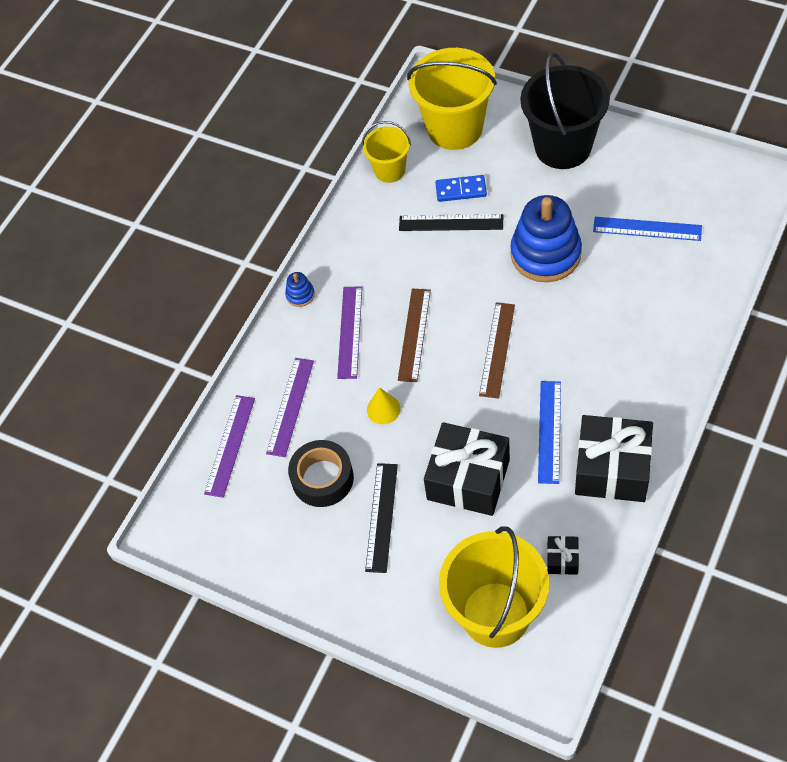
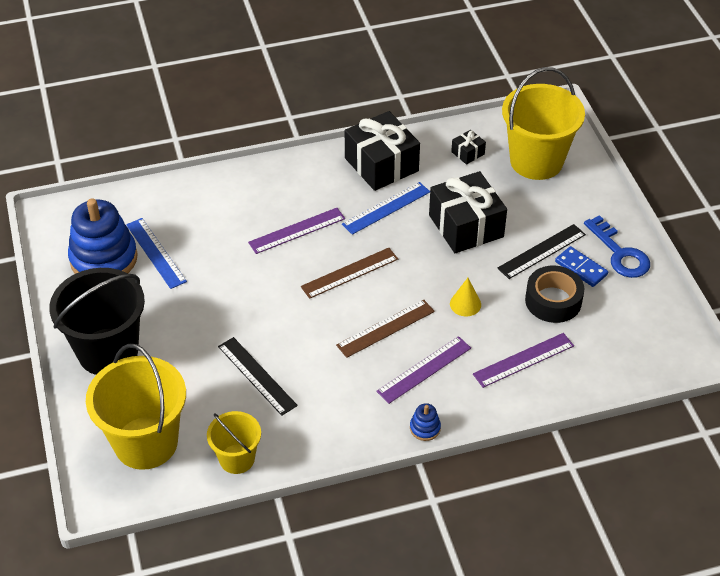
camera: 140 degrees left, 10 degrees down
(230, 445) = (593, 373): purple ruler -> purple ruler (297, 230)
(318, 581) = (620, 253): none -> blue key
(461, 190) = (215, 391): blue domino -> blue domino (581, 268)
(545, 254) = (234, 297): blue stacking toy -> blue stacking toy (104, 259)

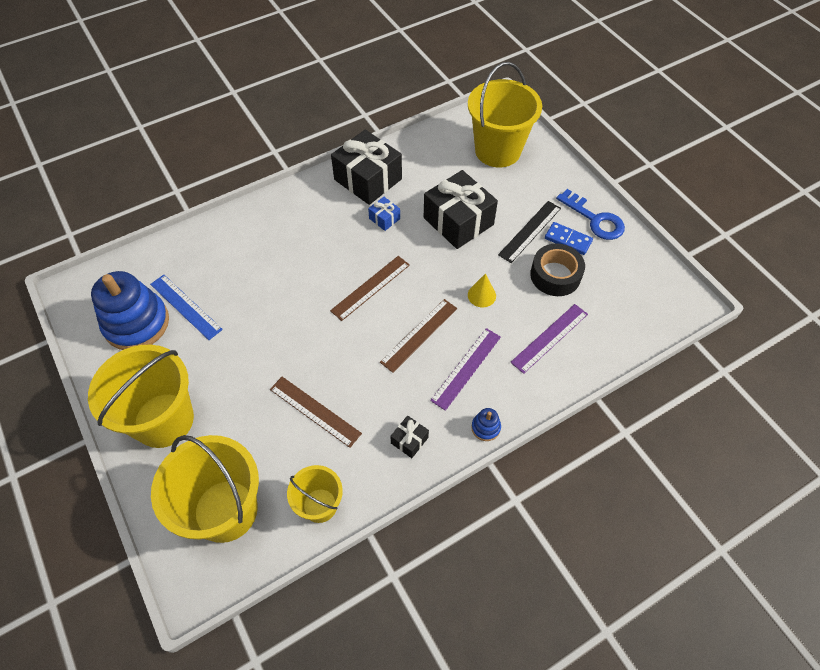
camera: 15 degrees left, 10 degrees up
(108, 352) = (164, 420): black bucket -> yellow bucket
(257, 376) = (315, 411): black ruler -> brown ruler
(297, 230) = (311, 257): purple ruler -> none
(386, 208) = (384, 219): blue ruler -> blue gift
(468, 153) = (438, 154): black gift -> black gift (409, 440)

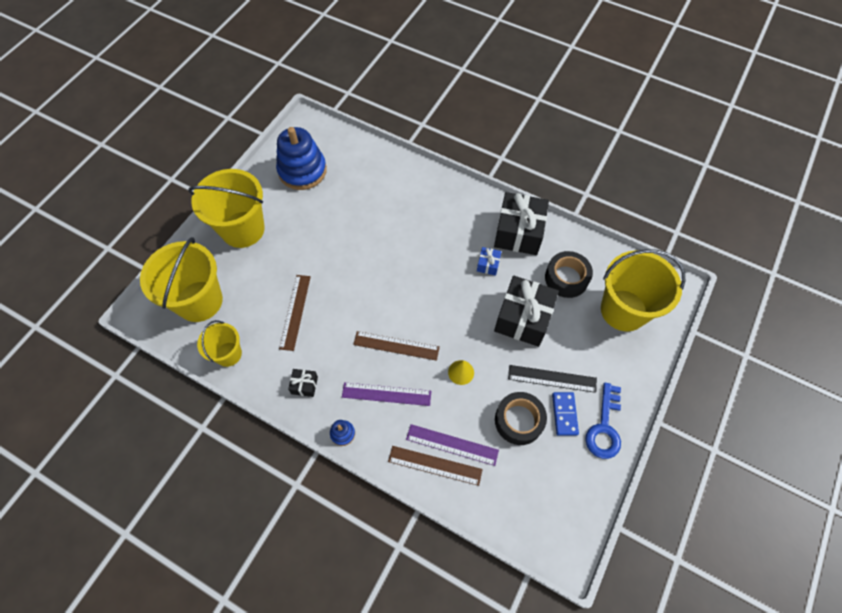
camera: 60 degrees right, 5 degrees up
(185, 306) = (331, 188): blue ruler -> none
(370, 287) = (417, 290): brown ruler -> brown ruler (435, 465)
(440, 171) = (566, 278): none -> black tape

